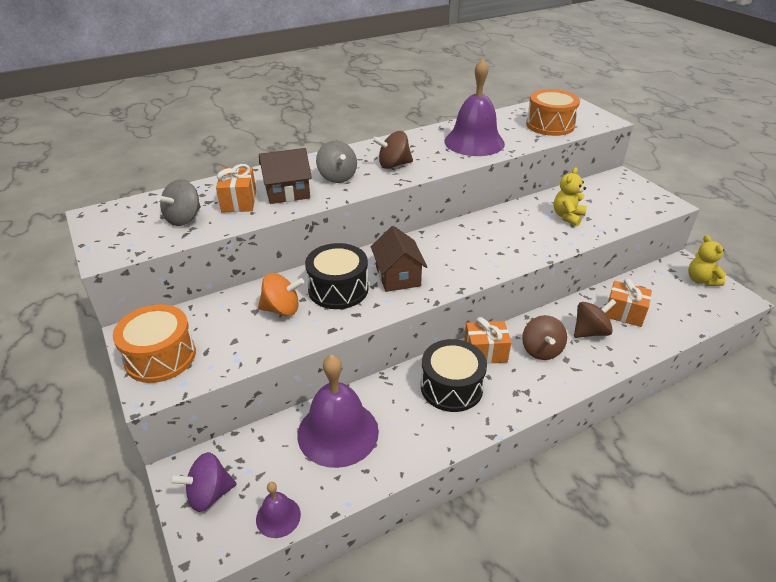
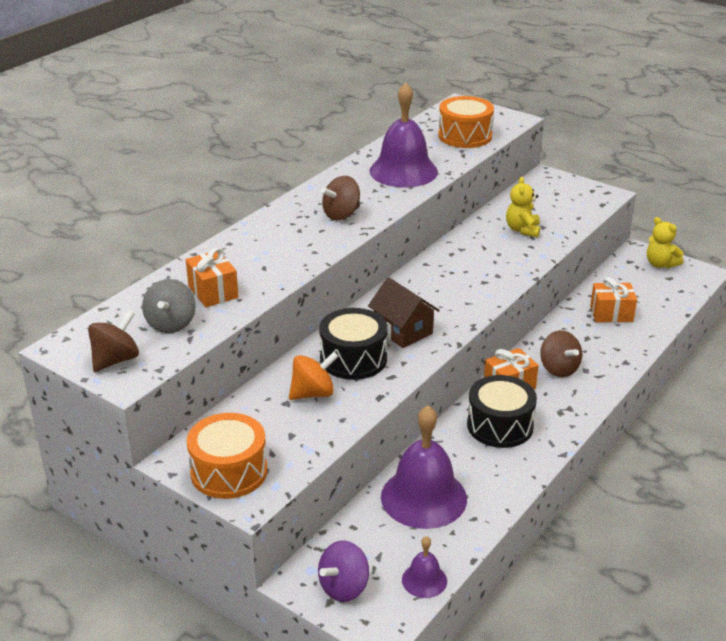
camera: 25 degrees left, 5 degrees down
(287, 192) = (256, 269): brown house -> none
(337, 177) = (294, 241): grey spinning top -> none
(590, 332) = (591, 339): brown spinning top -> brown spinning top (116, 360)

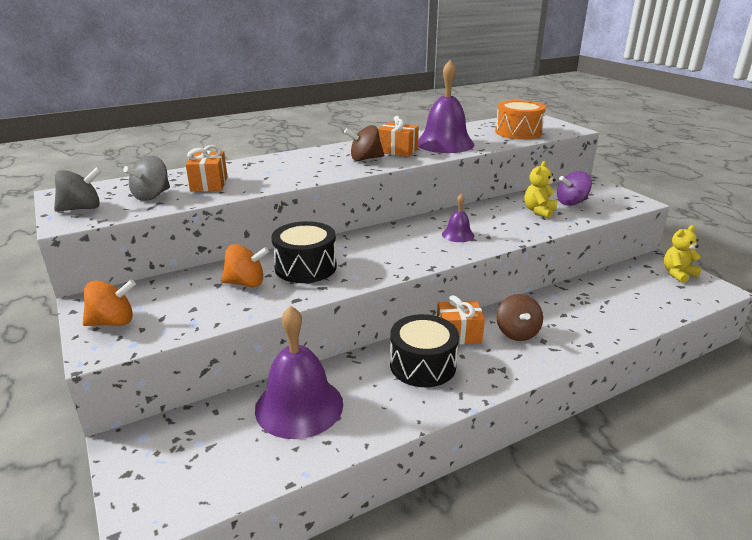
camera: 25 degrees right, 5 degrees down
(116, 360) = (82, 208): brown spinning top -> grey spinning top
(229, 471) = (113, 322): orange drum -> orange spinning top
(344, 587) = (151, 465): purple spinning top -> purple spinning top (571, 202)
(403, 330) = (367, 257): brown house -> none
(424, 580) = (226, 487): purple bell -> purple bell (458, 235)
(611, 314) = (601, 301): orange gift -> orange gift (398, 151)
(660, 264) = (678, 274): yellow teddy bear -> yellow teddy bear turned 75 degrees clockwise

